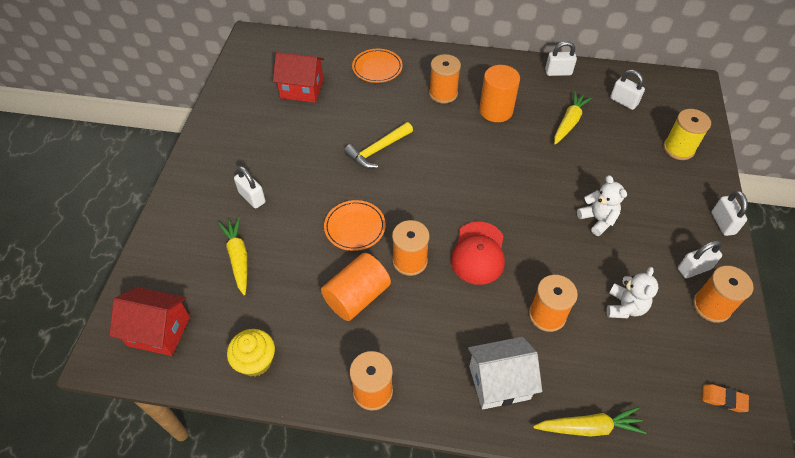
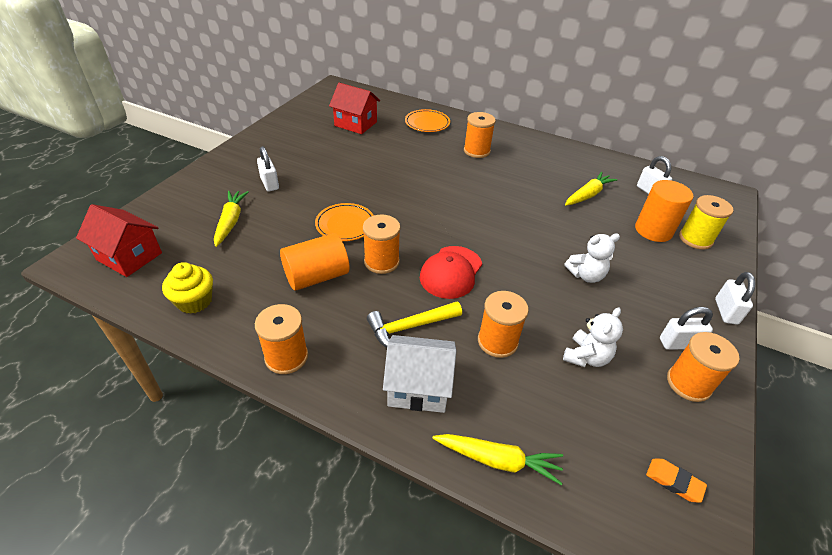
camera: 15 degrees right, 10 degrees down
(378, 150) = (397, 176): yellow hammer -> yellow hammer (410, 327)
(496, 110) = (520, 172): orange cylinder -> orange cylinder (653, 230)
(558, 72) = (592, 158): white padlock -> none
(597, 220) = (586, 275): white teddy bear -> white teddy bear turned 90 degrees clockwise

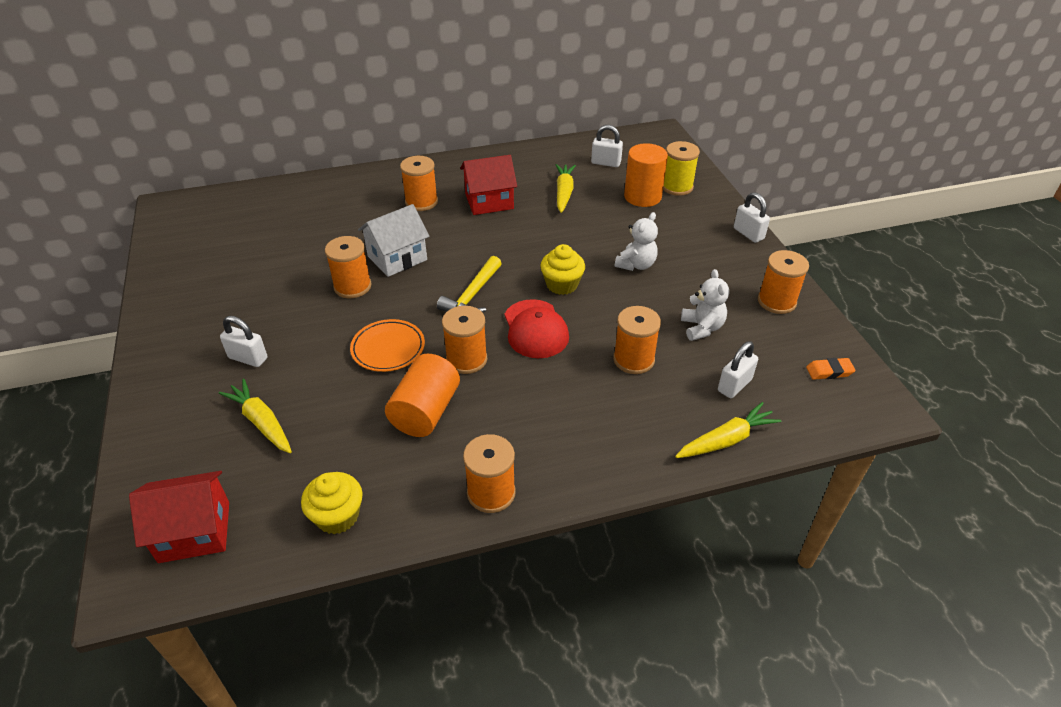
camera: 40 degrees left, 0 degrees up
(356, 124) = (256, 239): red house -> red house (489, 201)
(372, 177) = (352, 286): none -> orange spool
(410, 327) = (558, 396): yellow hammer -> yellow hammer (472, 295)
(418, 387) = (619, 434): white house -> white house (397, 258)
(427, 123) = (335, 198): orange plate -> none
(508, 254) = (562, 284): none -> yellow cupcake
(678, 343) = (744, 277): white padlock -> white padlock (734, 385)

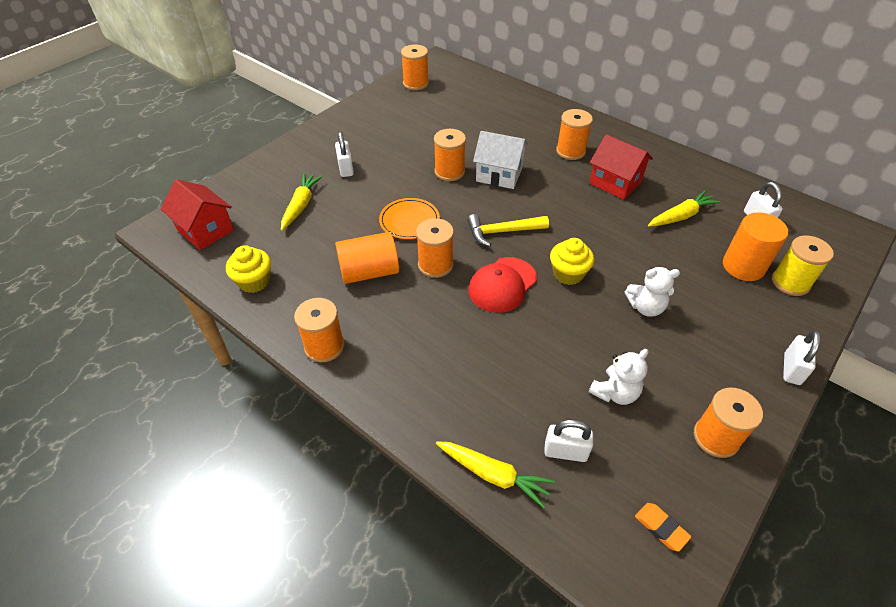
camera: 55 degrees right, 5 degrees up
(633, 359) = (528, 363): orange spool -> orange spool (415, 83)

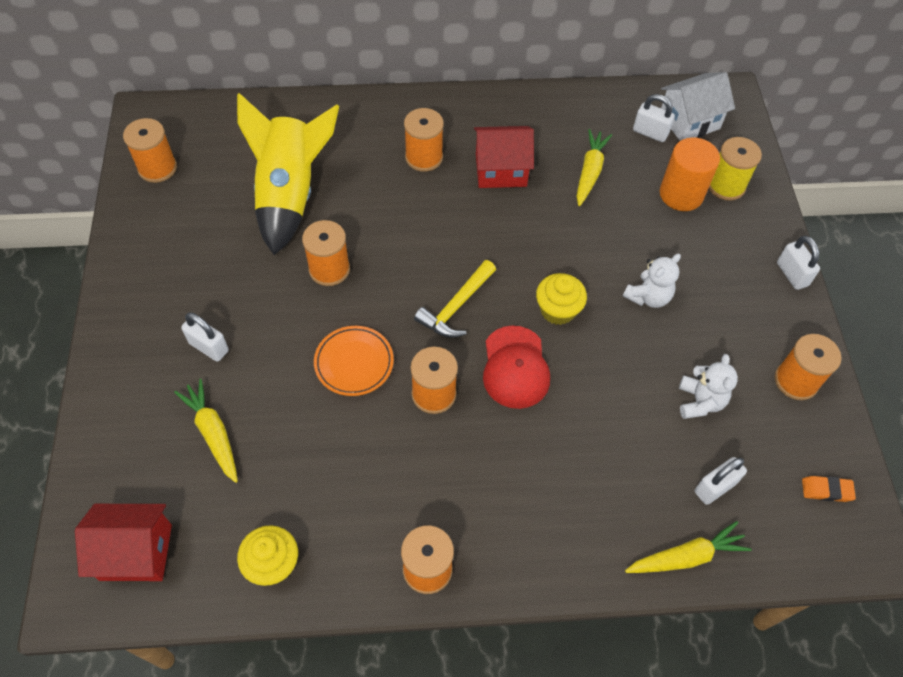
camera: 45 degrees left, 10 degrees up
(369, 272) = (379, 454): orange cylinder -> none
(470, 128) = (290, 194): none -> yellow rocket
(499, 174) = (383, 237): white house -> white house (689, 121)

